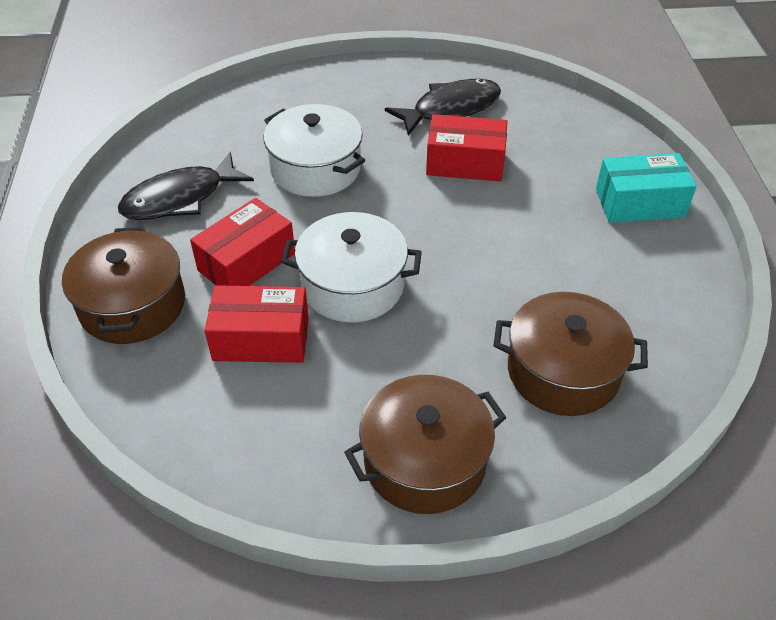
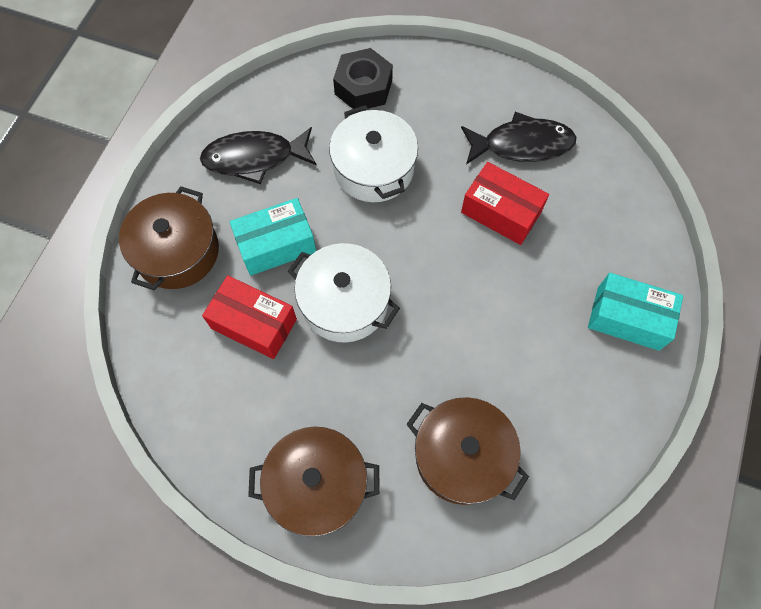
camera: 25 degrees right, 20 degrees up
(247, 262) = (276, 245): red box -> turquoise box
(265, 111) = (363, 87): none -> black nut

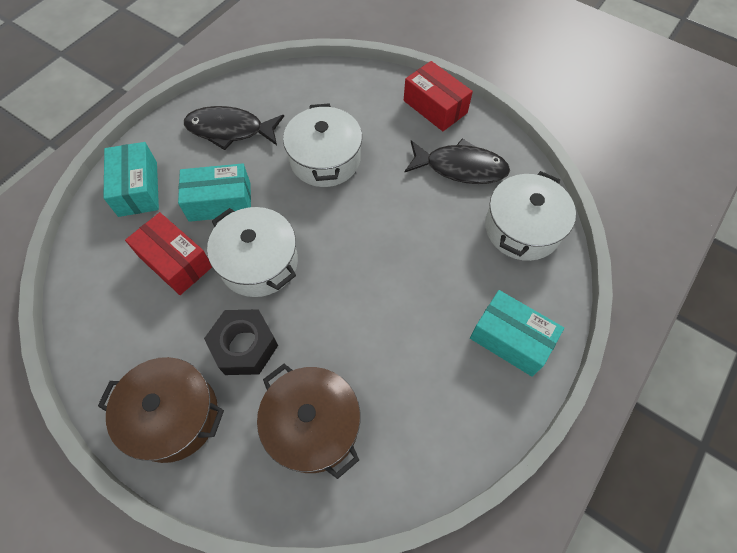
camera: 15 degrees right, 5 degrees down
(177, 252) = (138, 189): brown pot -> turquoise box
(363, 87) = (340, 94): black nut -> black nut (244, 346)
(501, 212) = (423, 219): red box -> red box (435, 106)
(605, 198) = (522, 228): none -> white pot

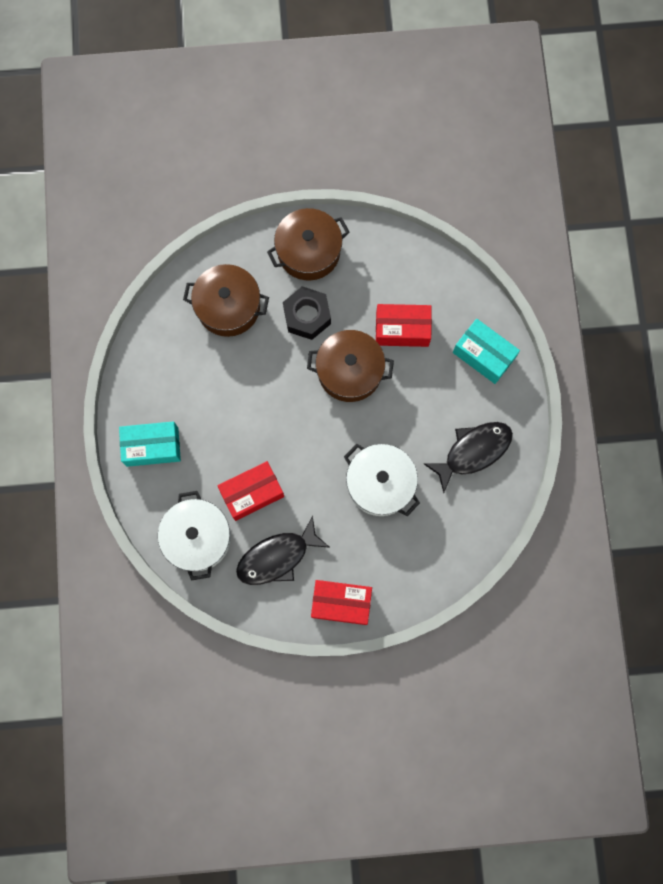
camera: 140 degrees right, 15 degrees up
(220, 202) = (418, 391): turquoise box -> none
(259, 262) = (349, 371): white pot -> brown pot
(442, 228) = (252, 493): none -> red box

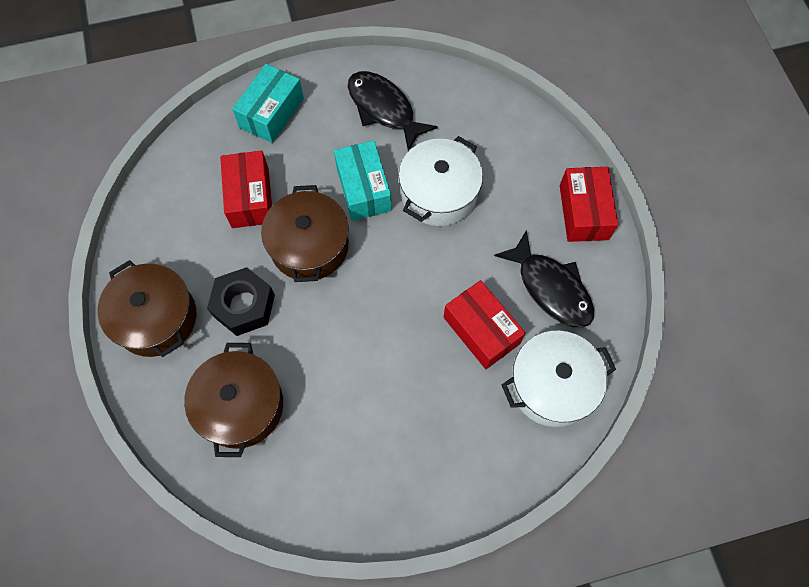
camera: 100 degrees left, 10 degrees down
(152, 446) = (448, 468): turquoise box -> turquoise box (363, 189)

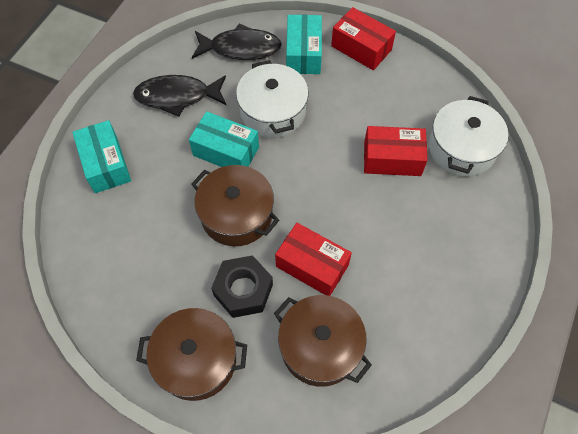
camera: 50 degrees left, 5 degrees down
(250, 197) = (160, 226): red box -> red box (312, 265)
(527, 169) = (303, 53): none -> turquoise box
(551, 288) = (396, 101): black fish -> black fish (241, 48)

